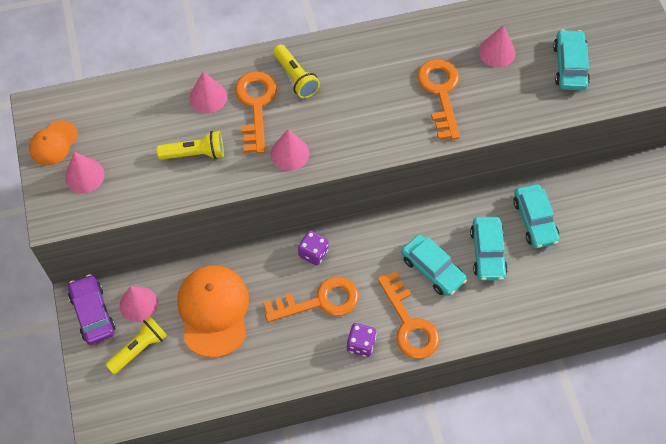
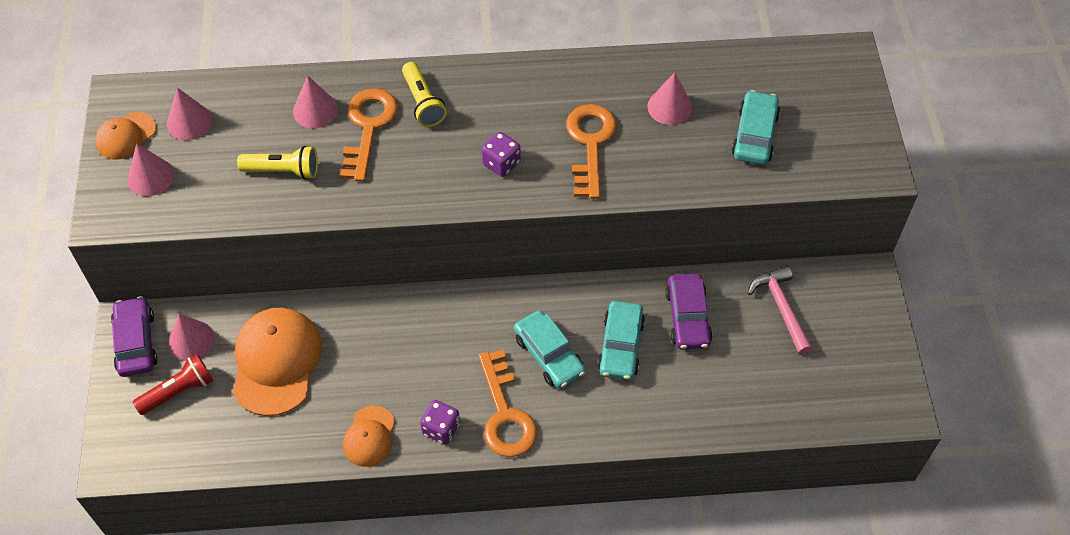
camera: 10 degrees right, 5 degrees down
(139, 348) = (179, 391): yellow flashlight -> red flashlight
(289, 153) = (393, 186): pink cone -> pink cone (189, 122)
(305, 360) = (369, 436): none -> orange cap
(313, 253) = (410, 314): purple dice -> purple dice (501, 163)
(320, 301) = (404, 371): orange key -> none
(534, 220) = (687, 317): turquoise car -> purple car
(606, 201) = (781, 308): none -> pink hammer

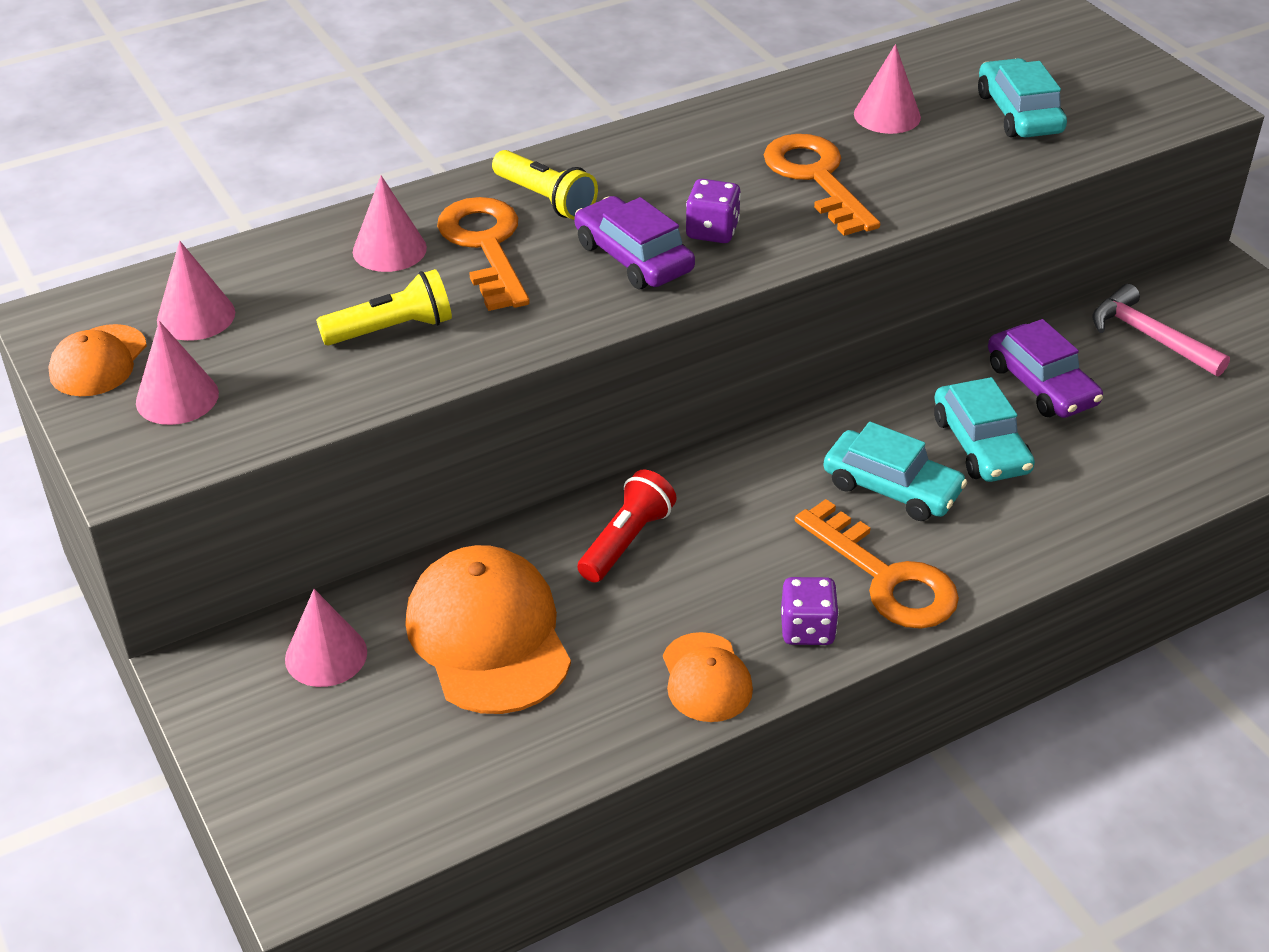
camera: 25 degrees left, 15 degrees down
(136, 342) = (231, 690): purple car -> purple car (633, 257)
(179, 391) = (351, 730): red flashlight -> red flashlight (626, 541)

